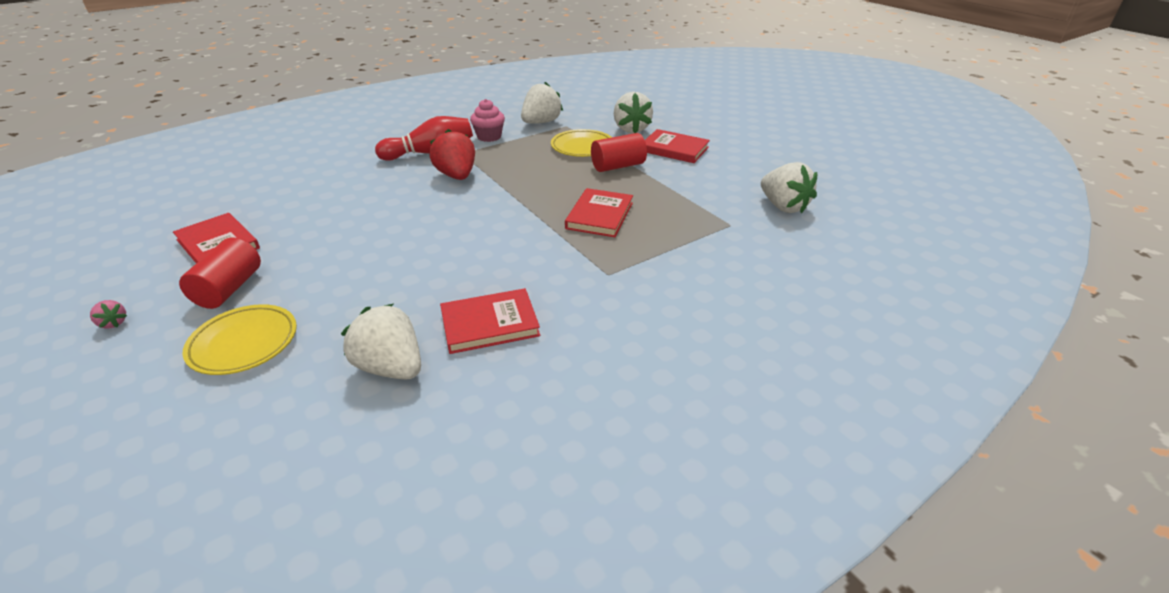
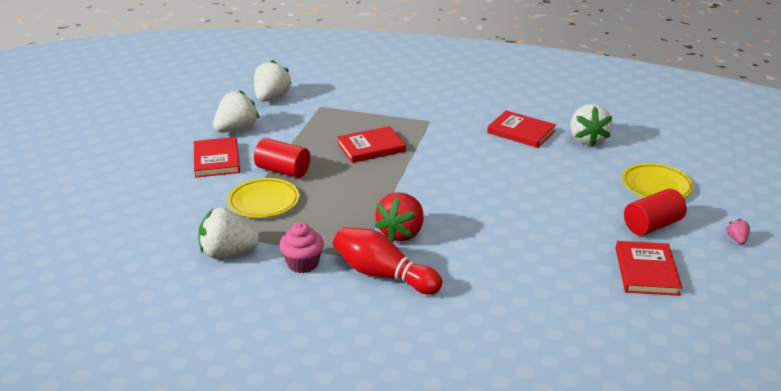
camera: 130 degrees left, 5 degrees down
(631, 129) = (190, 196): white strawberry -> white strawberry (237, 129)

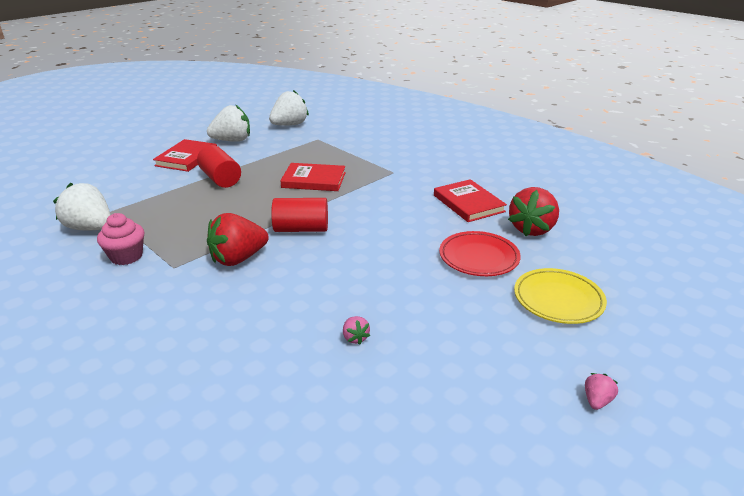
camera: 30 degrees right, 0 degrees up
(264, 202) = (172, 198): yellow plate -> none
(383, 274) = (171, 290): red bowling pin -> none
(561, 257) = (355, 338): none -> pink strawberry
(576, 173) = (478, 258): none -> red plate
(587, 139) = (531, 229): white strawberry -> red strawberry
(646, 271) = (431, 393): red book -> none
(652, 225) = (501, 342): red cylinder -> red cylinder (301, 229)

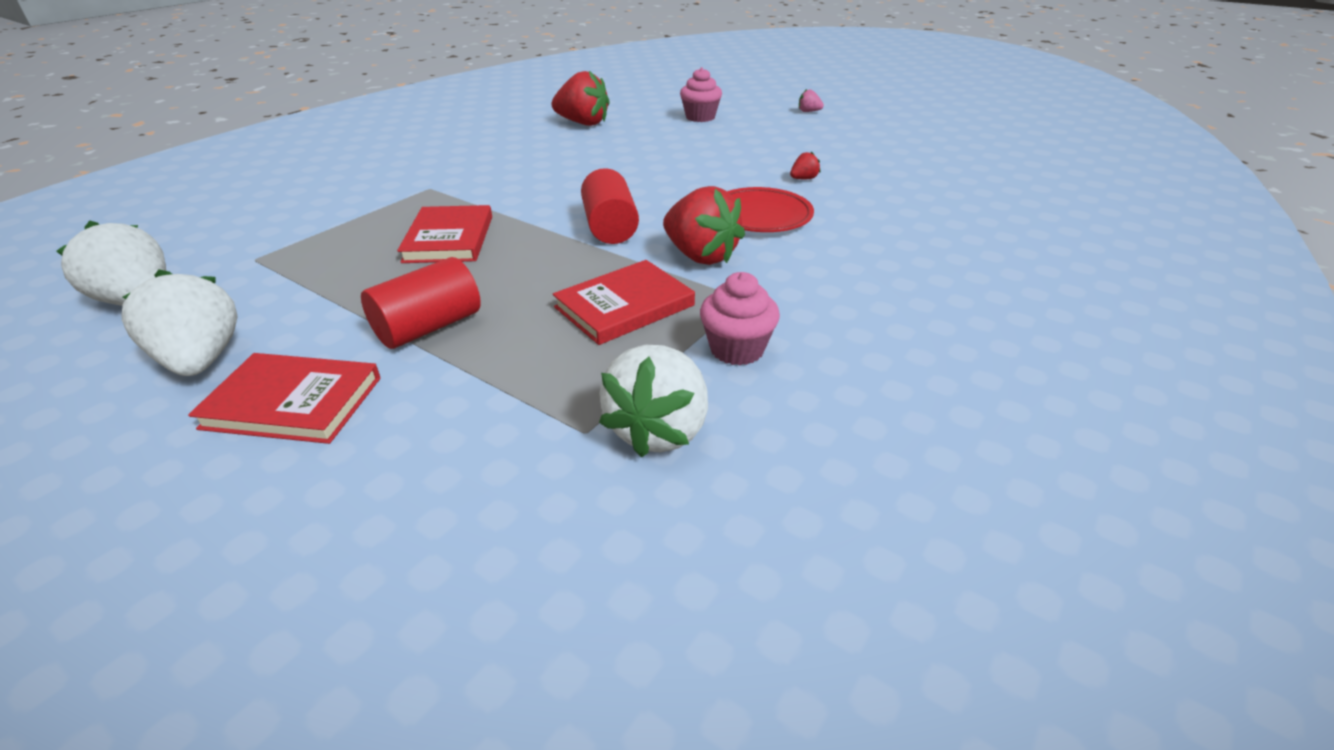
camera: 100 degrees left, 5 degrees up
(355, 338) = (803, 179): pink strawberry -> red strawberry
(468, 203) = (528, 147): red book -> red book (624, 306)
(478, 258) = (645, 141): red plate -> red plate (760, 216)
(558, 300) = (700, 117): yellow plate -> pink cupcake

